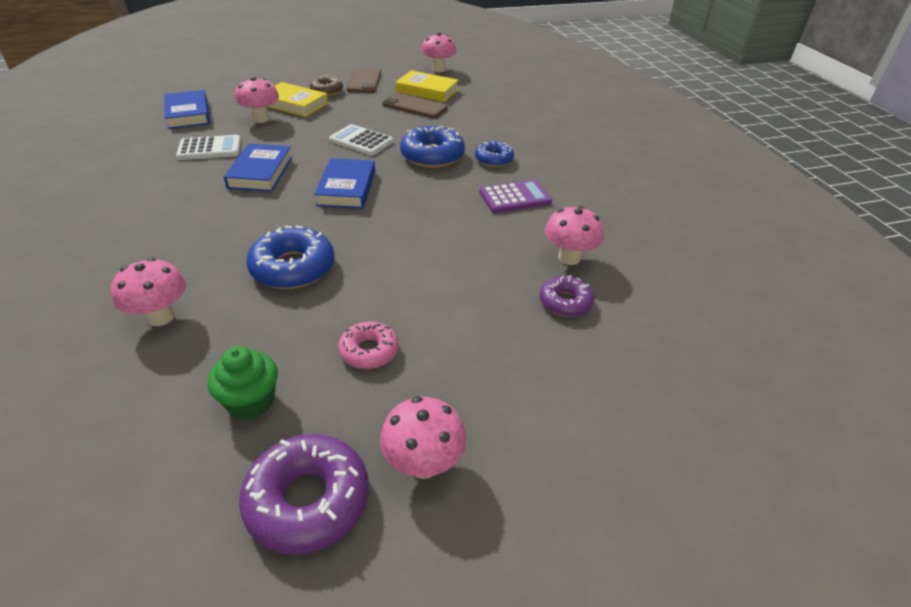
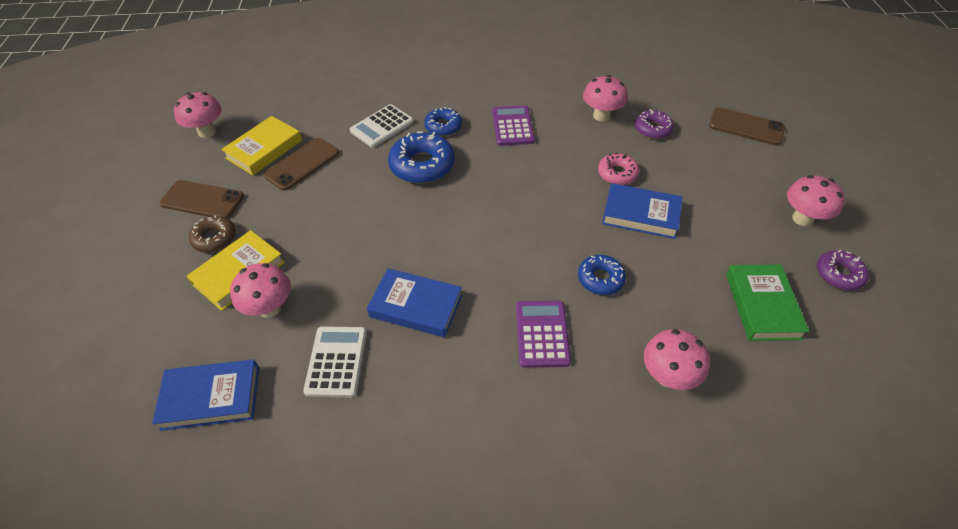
camera: 75 degrees left, 10 degrees up
(224, 236) = (542, 334): none -> purple calculator
(250, 401) = (762, 305): green cupcake -> green book
(293, 268) = (600, 279): blue donut -> blue donut, size x0.61
(308, 500) = (839, 274): purple donut -> purple donut, size x0.61
(347, 188) = (470, 234): blue book -> blue book (641, 214)
(361, 141) = (370, 215): white calculator -> white calculator (382, 126)
(369, 351) = (706, 236): pink donut -> pink donut (617, 174)
(626, 405) = (746, 127): none -> brown phone

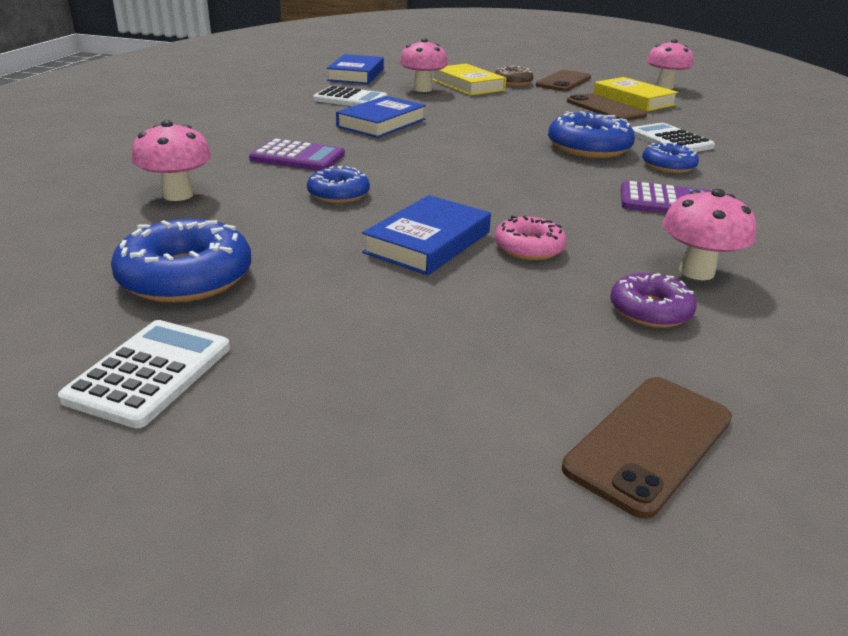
camera: 105 degrees right, 20 degrees down
(762, 305) = (186, 277): green book -> blue donut
(802, 219) = (305, 393): pink mushroom -> none
(839, 274) = (150, 373): purple donut -> white calculator

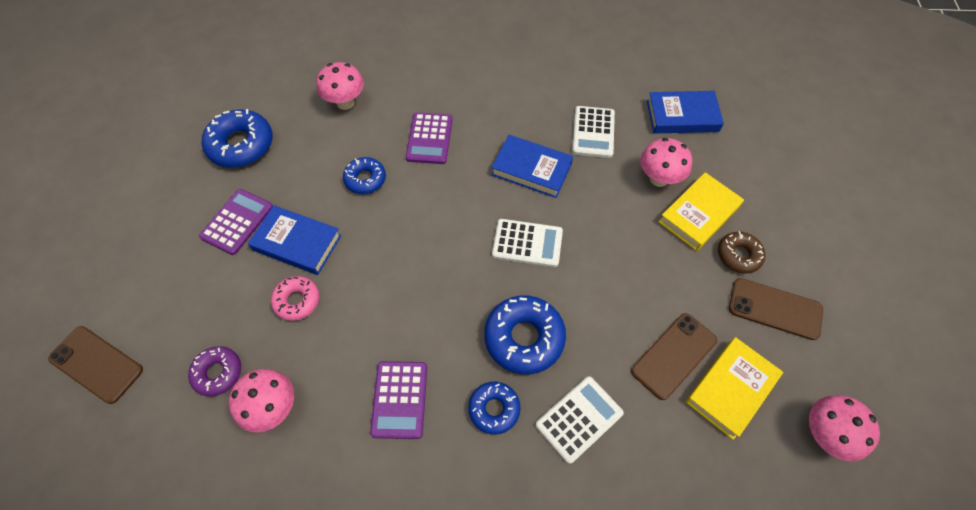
camera: 80 degrees right, 30 degrees up
(150, 373) = (156, 165): white calculator -> white calculator (527, 243)
(363, 286) = (237, 222): none -> purple calculator

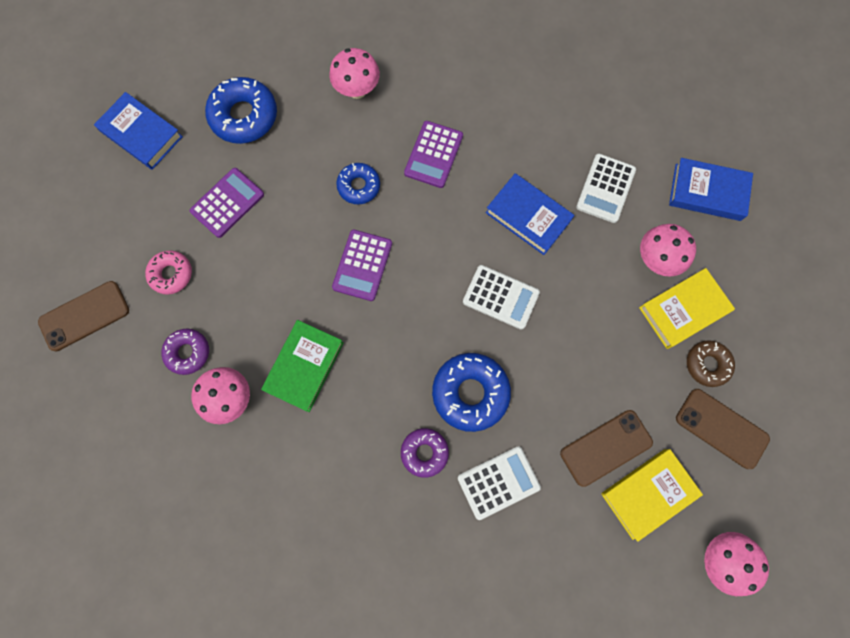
camera: 15 degrees right, 15 degrees up
(96, 364) = (84, 316): brown phone -> brown phone turned 75 degrees counterclockwise
(297, 243) = (280, 240): blue book -> blue book (141, 134)
(297, 301) = (269, 300): pink donut -> pink donut (171, 274)
(347, 355) = (304, 366): none -> green book
(400, 399) = (343, 420): purple calculator -> purple calculator (362, 265)
(494, 409) = (424, 452): blue donut -> purple donut

